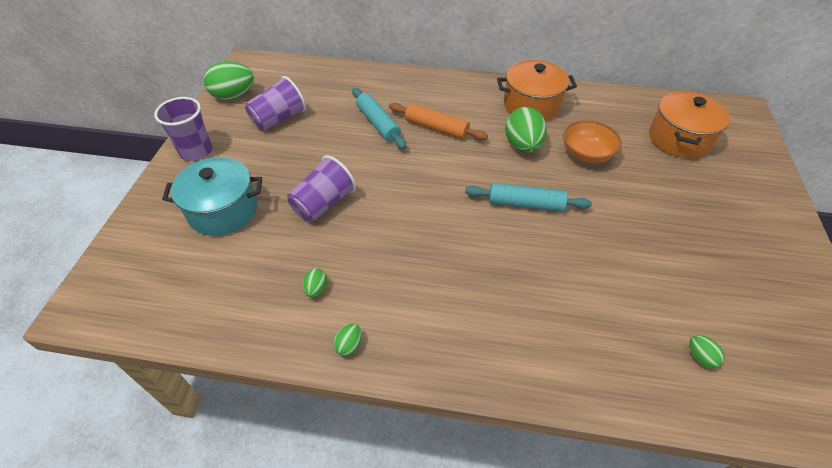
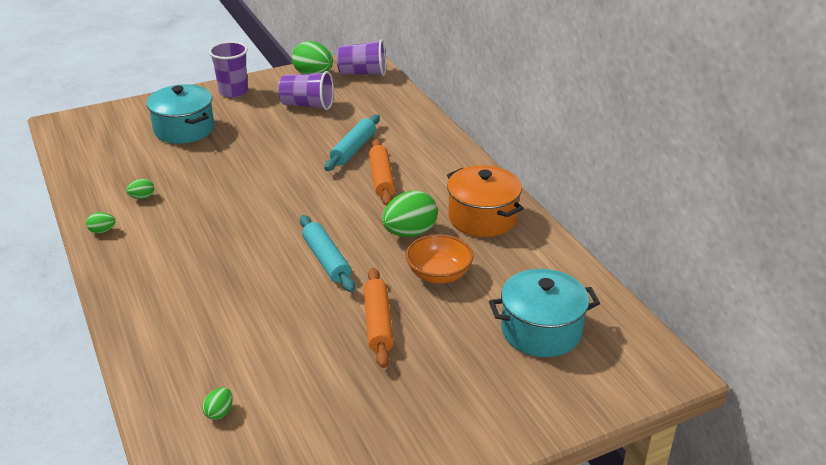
camera: 55 degrees right, 15 degrees down
(323, 204) = (230, 165): purple cup -> purple cup (362, 73)
(628, 210) = (378, 323): none -> orange rolling pin
(679, 139) = (541, 331): orange pot -> turquoise pot

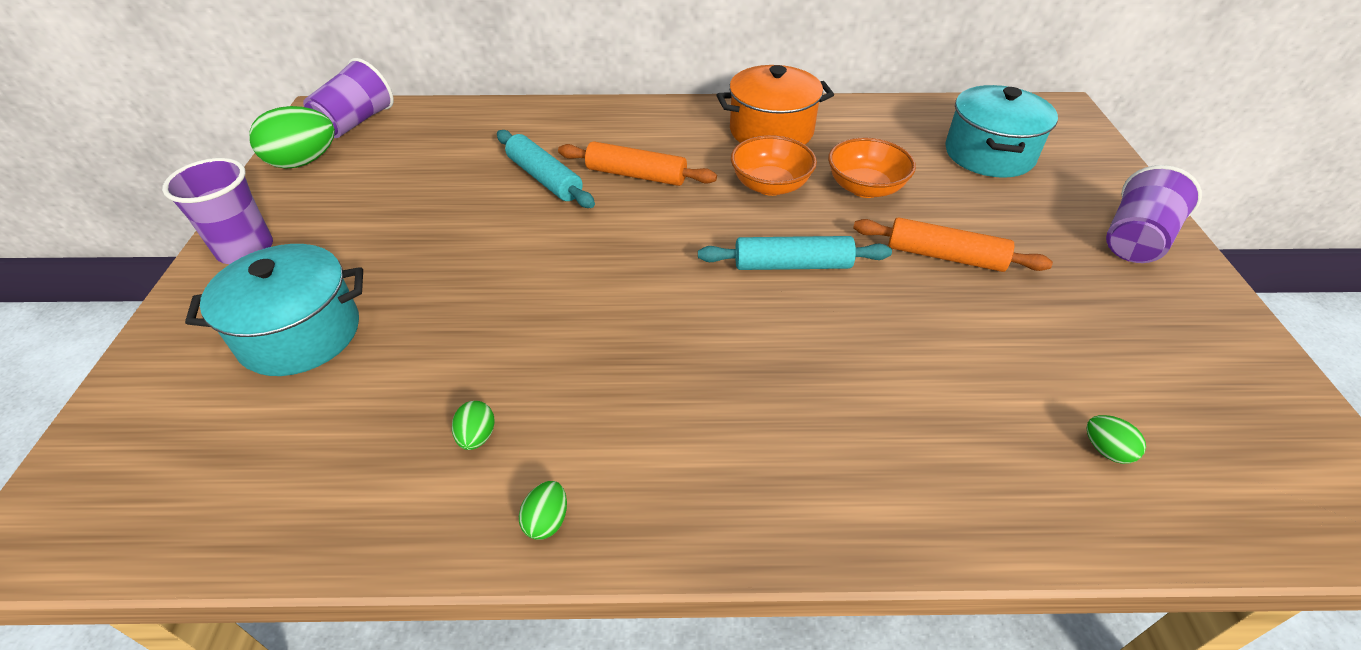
camera: 65 degrees left, 10 degrees up
(307, 105) = (383, 187): purple cup -> purple cup (1135, 240)
(409, 233) = (770, 185): green egg -> orange bowl

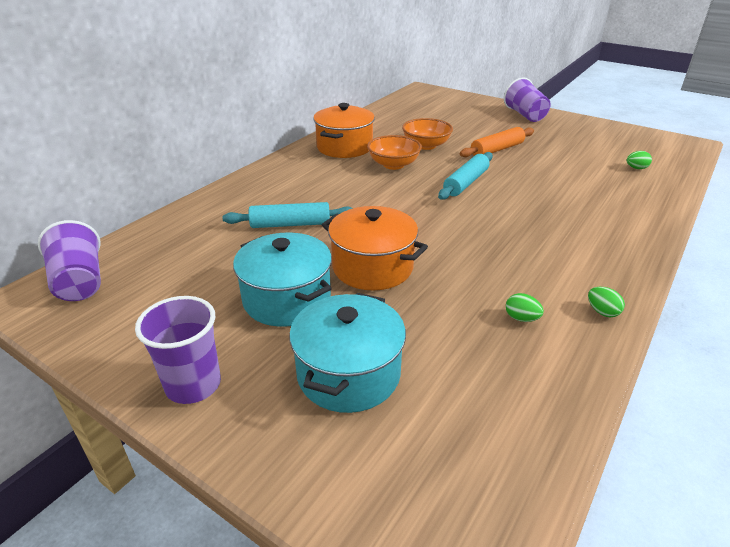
camera: 55 degrees left, 10 degrees down
(304, 162) = (98, 323): green egg -> none
(502, 271) = (372, 267): none -> orange pot
(636, 175) = (331, 195): orange rolling pin -> none
(989, 154) = (435, 113): turquoise pot -> turquoise pot (287, 299)

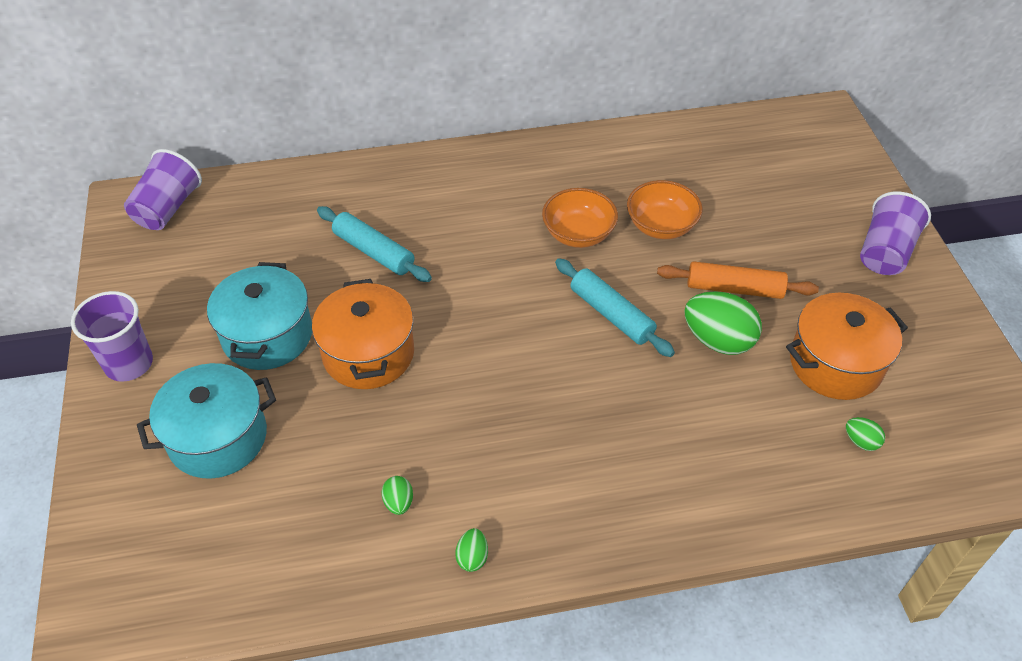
camera: 45 degrees right, 15 degrees up
(344, 147) = (568, 171): orange pot -> orange pot (835, 363)
(466, 183) = (611, 314): turquoise rolling pin -> turquoise rolling pin turned 60 degrees clockwise
(525, 168) = (718, 340): none -> green egg

